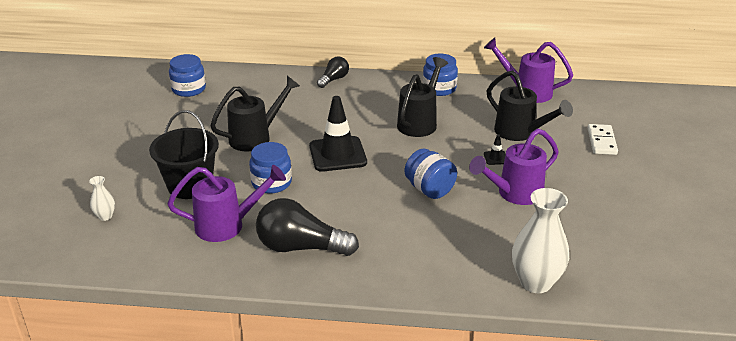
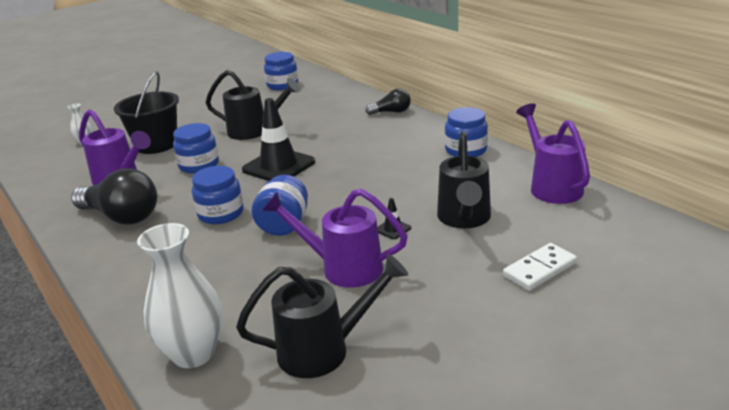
camera: 50 degrees right, 5 degrees down
(301, 247) = (121, 217): black light bulb -> black light bulb turned 150 degrees clockwise
(371, 205) = (221, 213): none -> blue jar
(419, 122) = (390, 170): black watering can -> black watering can (324, 350)

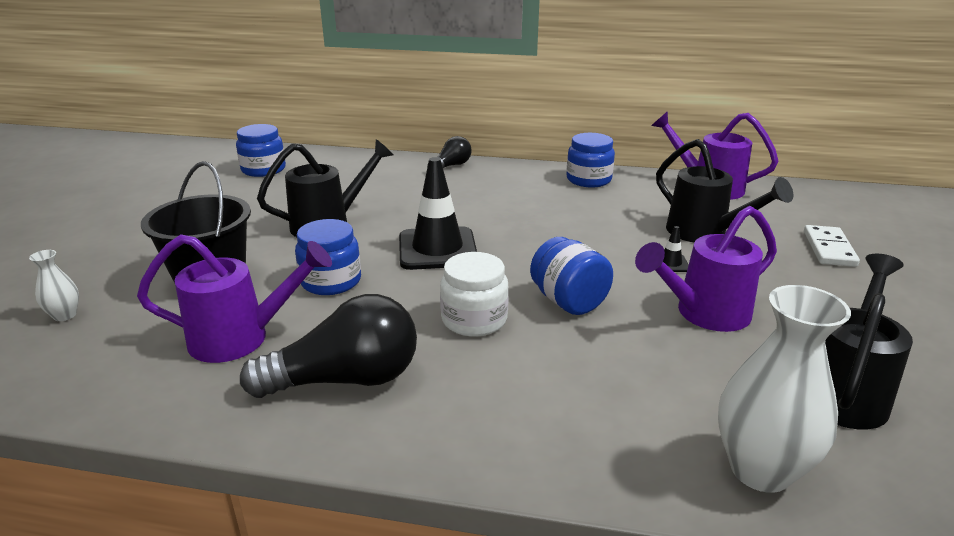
camera: 45 degrees left, 0 degrees up
(221, 213) = (474, 320): blue jar -> white jar

